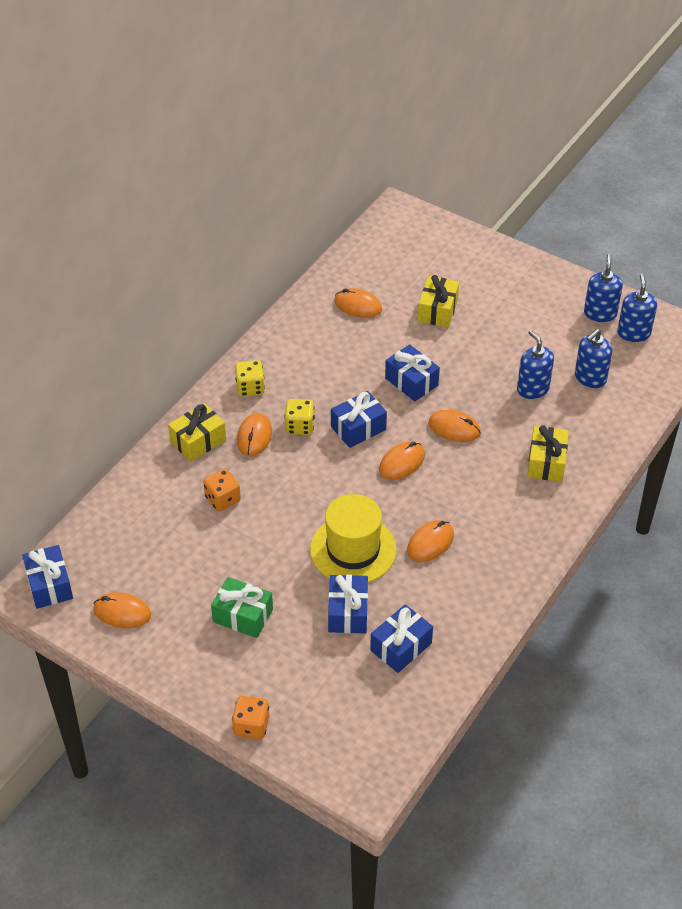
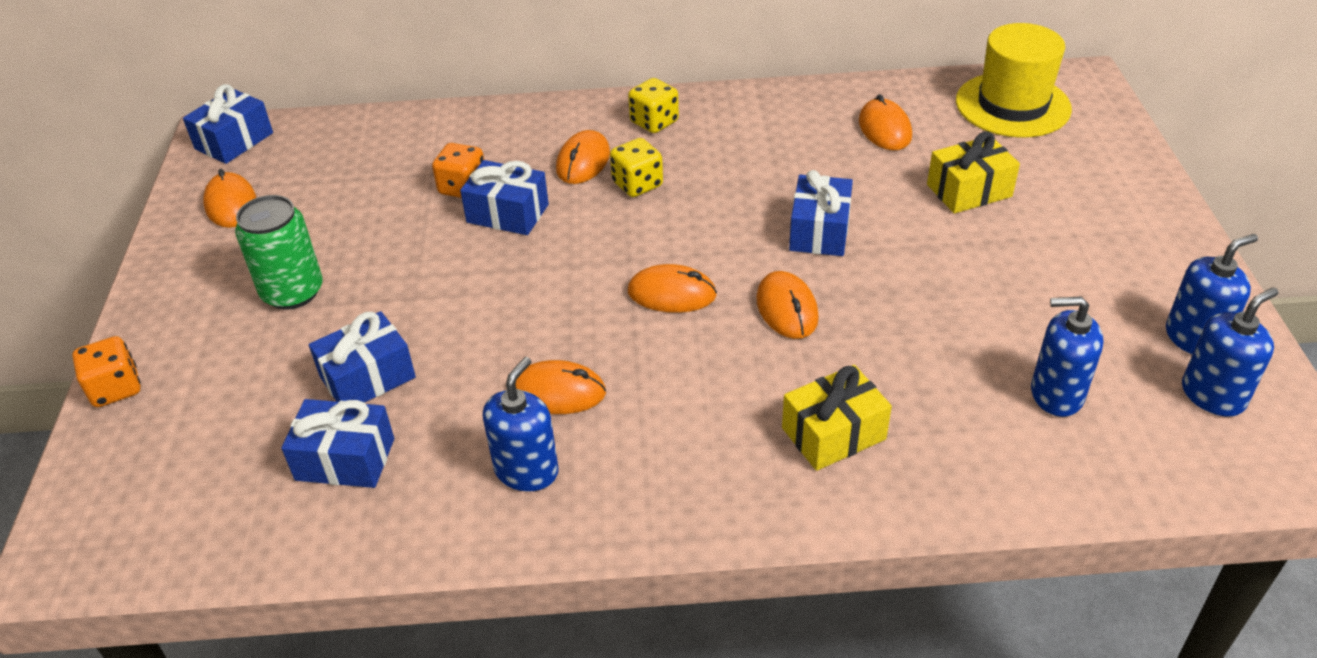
camera: 55 degrees right, 5 degrees down
(198, 441) = (533, 129): yellow gift -> none
(243, 616) = (293, 292): green gift -> green can
(254, 436) = (583, 161): orange mouse -> orange mouse turned 45 degrees counterclockwise
(353, 550) = (479, 327): yellow hat -> yellow hat (1012, 105)
(358, 428) = (688, 229): blue gift -> blue gift (507, 213)
(533, 389) = (954, 346): blue soap dispenser -> blue soap dispenser (526, 470)

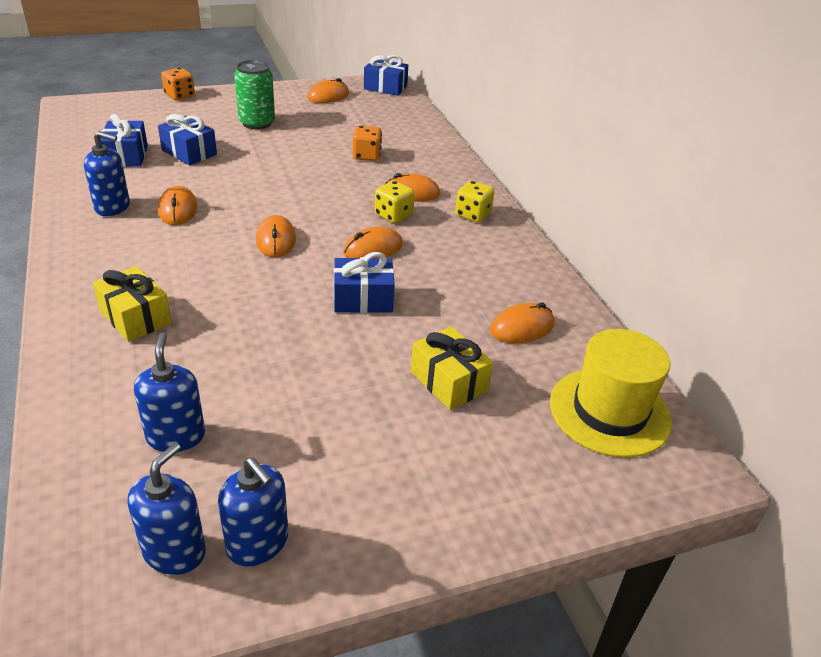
camera: 70 degrees right, 5 degrees down
(507, 213) = (345, 173): blue gift -> none
(787, 309) = (267, 289): orange mouse -> orange mouse (373, 248)
(1212, 395) = (174, 551): blue soap dispenser -> blue soap dispenser turned 105 degrees counterclockwise

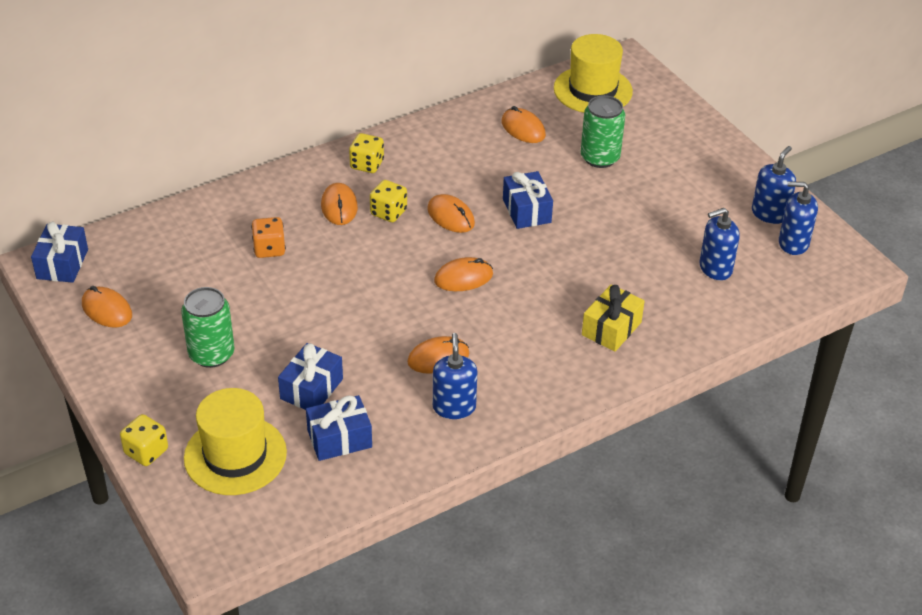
camera: 100 degrees left, 5 degrees up
(148, 120) = (235, 455): none -> yellow hat
(179, 96) = (146, 451): orange dice -> yellow dice
(448, 381) = (600, 158): yellow gift -> green can

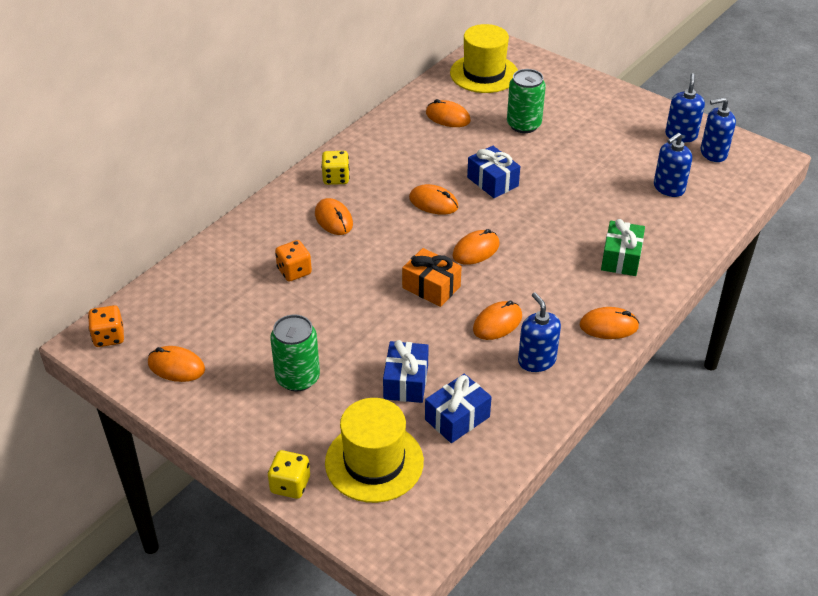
camera: 20 degrees left, 0 degrees up
(62, 264) = (109, 337): blue gift -> orange dice
(388, 212) = (379, 213): yellow dice -> none
(394, 303) = (431, 287): none -> orange gift
(551, 394) = (608, 326): none -> orange mouse
(611, 329) = (621, 258): yellow gift -> green gift

